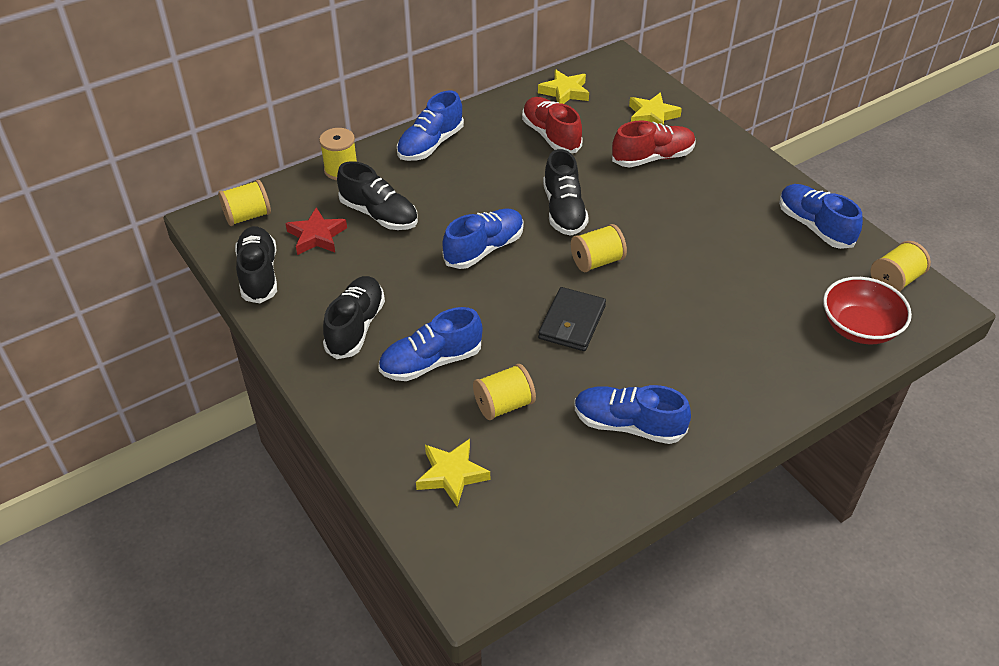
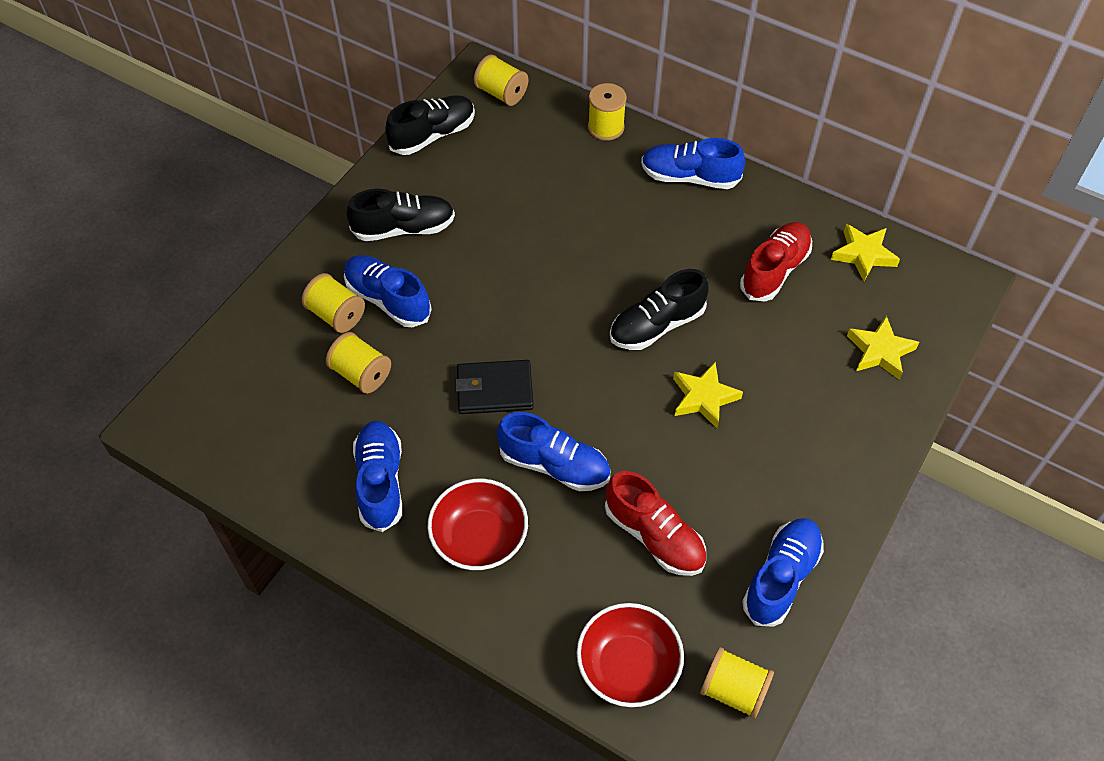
camera: 65 degrees right, 10 degrees up
(316, 236) = (503, 151): red star -> none
(379, 214) = (560, 182): black shoe -> none
(452, 474) = (265, 366): yellow star -> yellow star (704, 398)
(484, 249) = (559, 281): blue shoe -> blue shoe (554, 465)
(597, 261) = (595, 381): yellow spool -> yellow spool (336, 315)
(652, 158) = (800, 376): red shoe -> red shoe (654, 536)
(714, 377) = (479, 538): none -> red bowl

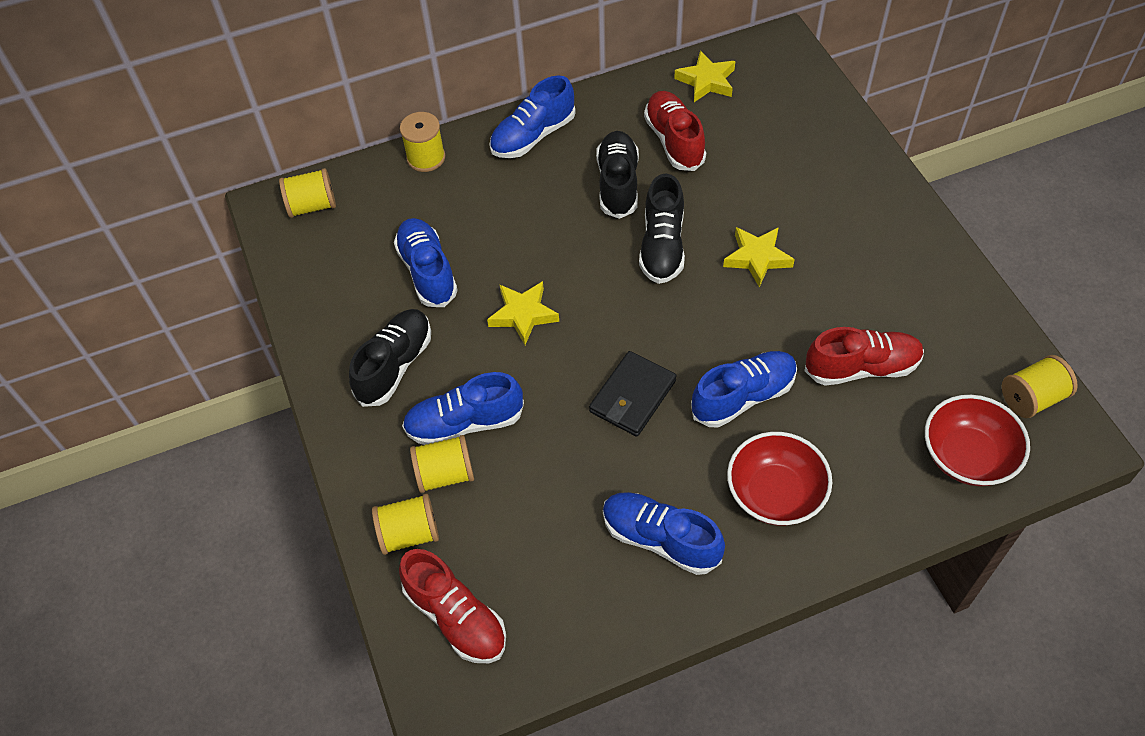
camera: 50 degrees left, 0 degrees up
(228, 392) = (456, 617): none -> red shoe
(361, 374) = (530, 490): yellow spool -> yellow spool (409, 533)
(432, 135) = (308, 283): black shoe -> black shoe (618, 184)
(781, 578) = (955, 309): blue shoe -> blue shoe (427, 271)
(880, 351) = (802, 127): yellow star -> yellow star (523, 315)

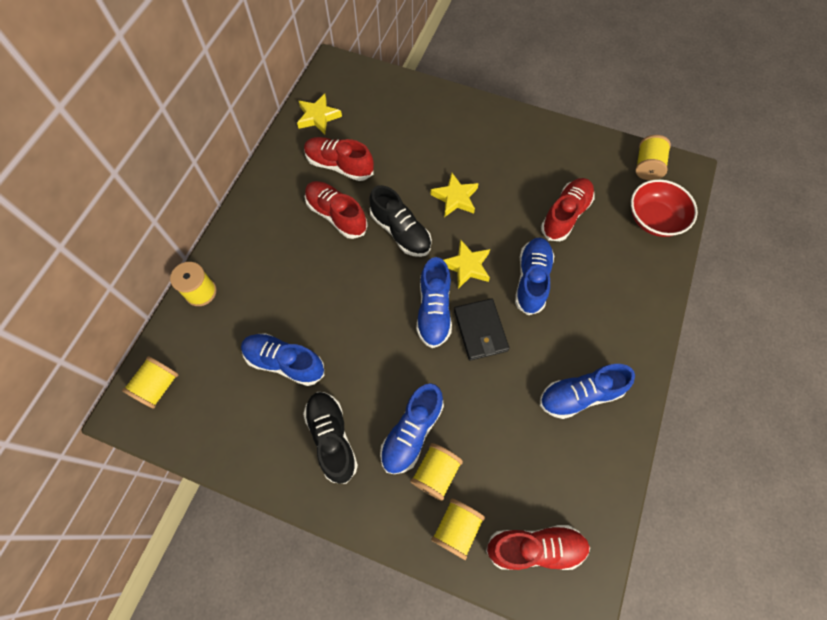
camera: 50 degrees left, 10 degrees up
(523, 315) = (371, 338): yellow star -> yellow star (467, 266)
(533, 136) = (254, 225): blue shoe -> blue shoe (434, 310)
(618, 184) = (336, 215): black shoe -> red shoe
(775, 493) = (601, 317): red bowl -> none

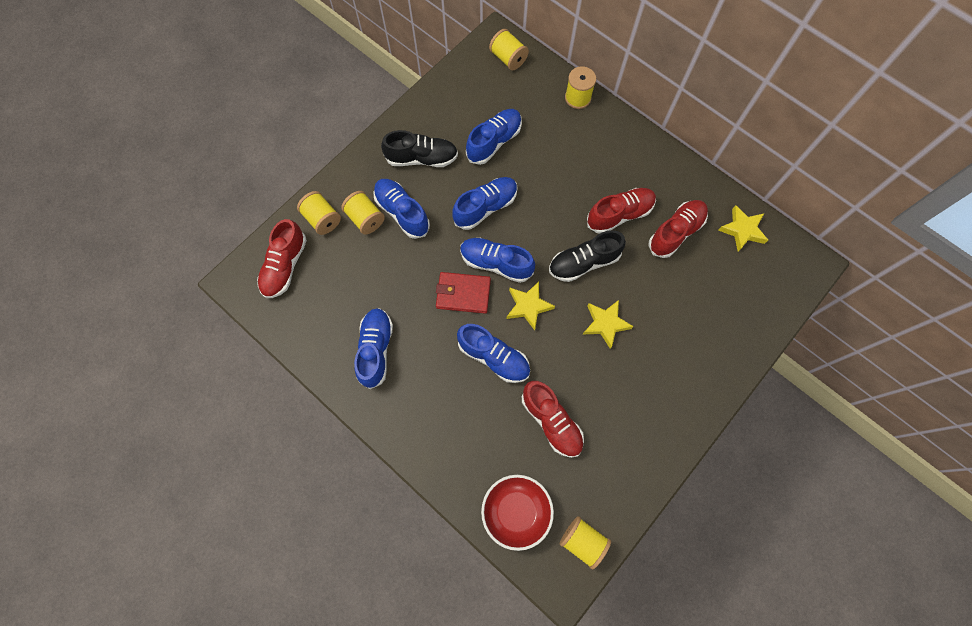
camera: 110 degrees right, 5 degrees up
(372, 343) = (485, 207): none -> blue shoe
(480, 330) = (463, 294): black wallet -> red wallet

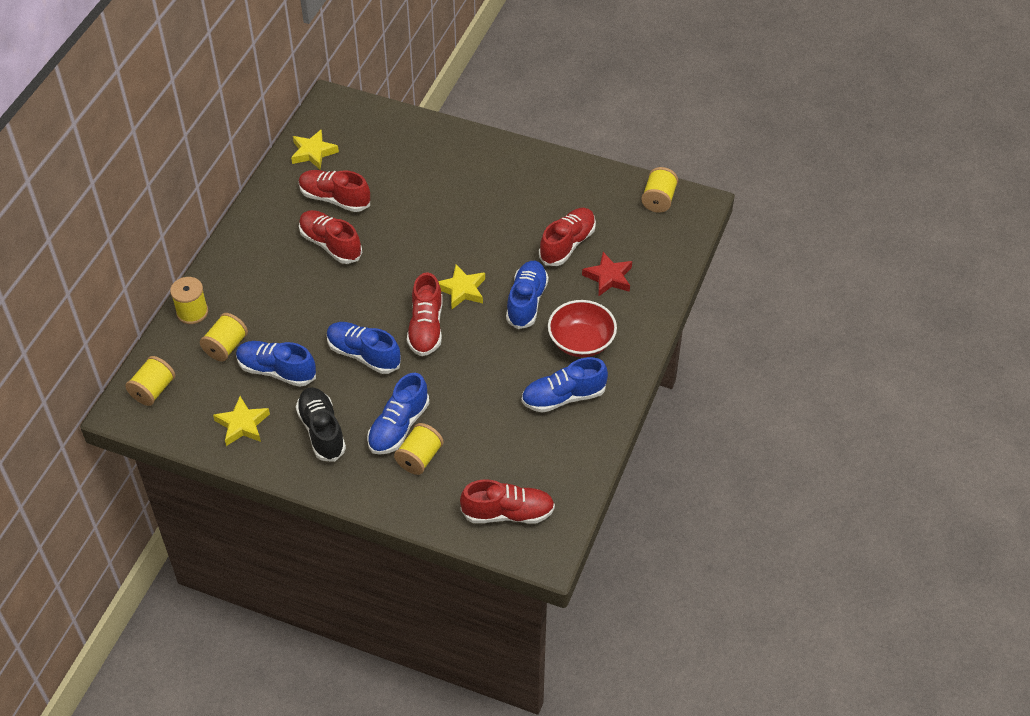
camera: 110 degrees left, 20 degrees down
(322, 219) = (436, 499): yellow spool -> yellow spool (226, 346)
(463, 294) = (471, 345): red wallet -> none
(496, 263) = (426, 328): blue shoe -> red shoe
(496, 445) = (608, 277): none -> red star
(516, 511) = (658, 248): red bowl -> red bowl (581, 342)
(584, 262) = (396, 259): black shoe -> none
(605, 324) = (454, 229): yellow star -> yellow star (242, 424)

